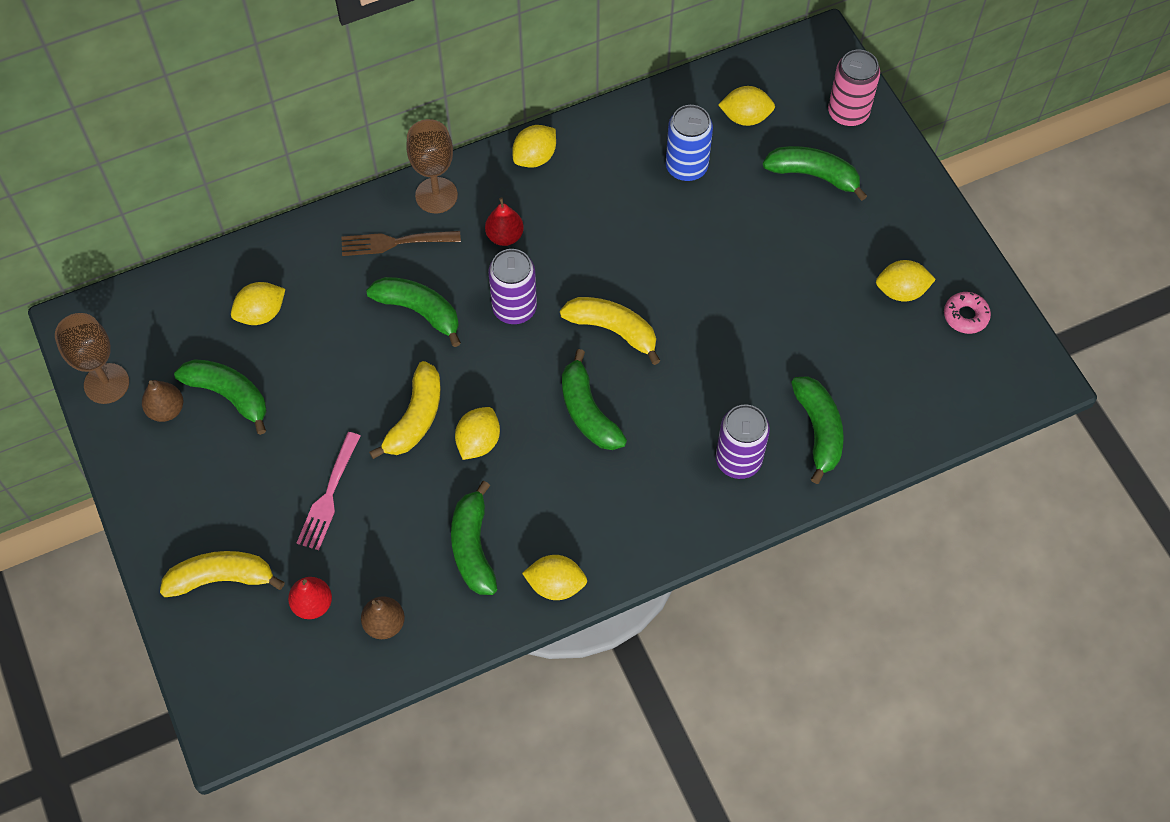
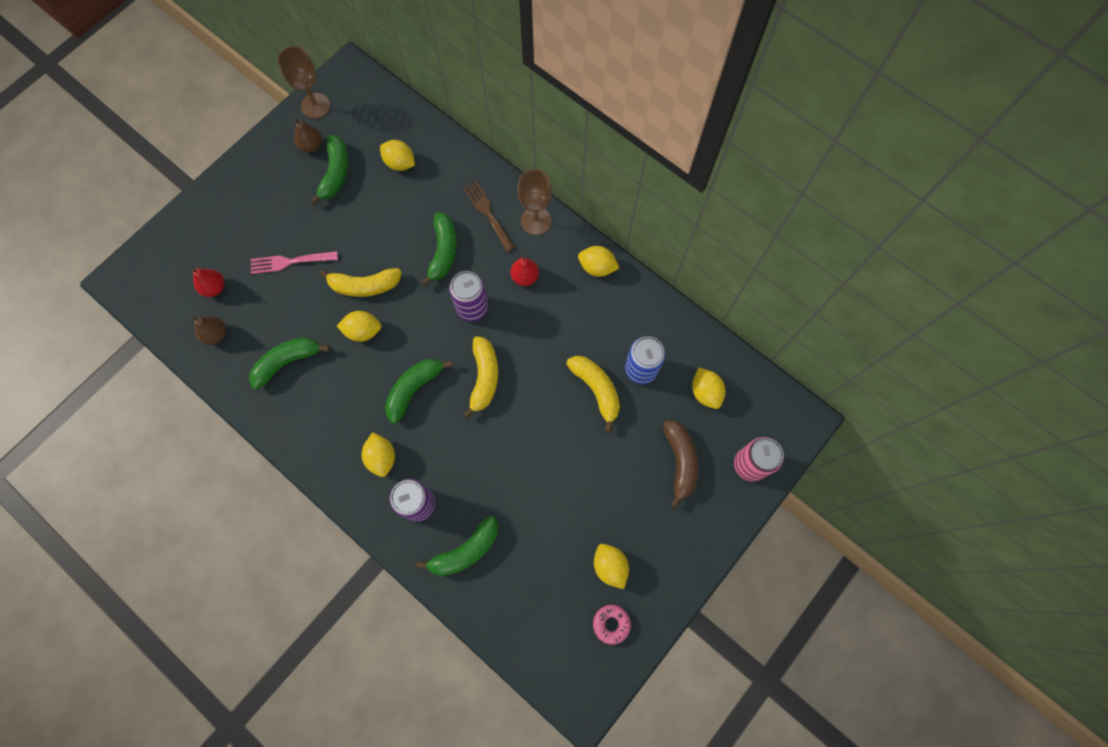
camera: 65 degrees right, 10 degrees up
(222, 578) = (213, 230): yellow banana -> yellow banana (596, 390)
(555, 585) = (280, 424): yellow lemon -> yellow lemon (382, 457)
(814, 175) = (680, 462): green banana -> brown banana

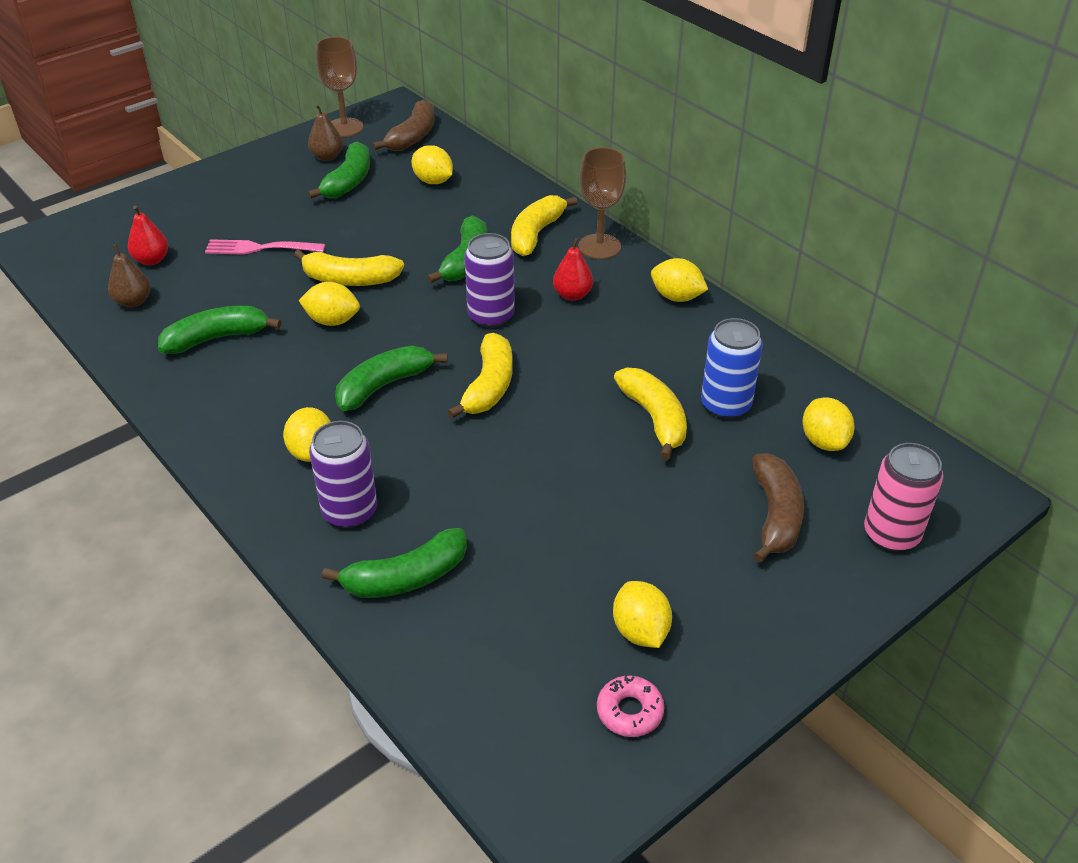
camera: 10 degrees right, 30 degrees down
(372, 110) = (413, 137): none -> brown banana
(488, 213) = (536, 234): brown fork -> yellow banana

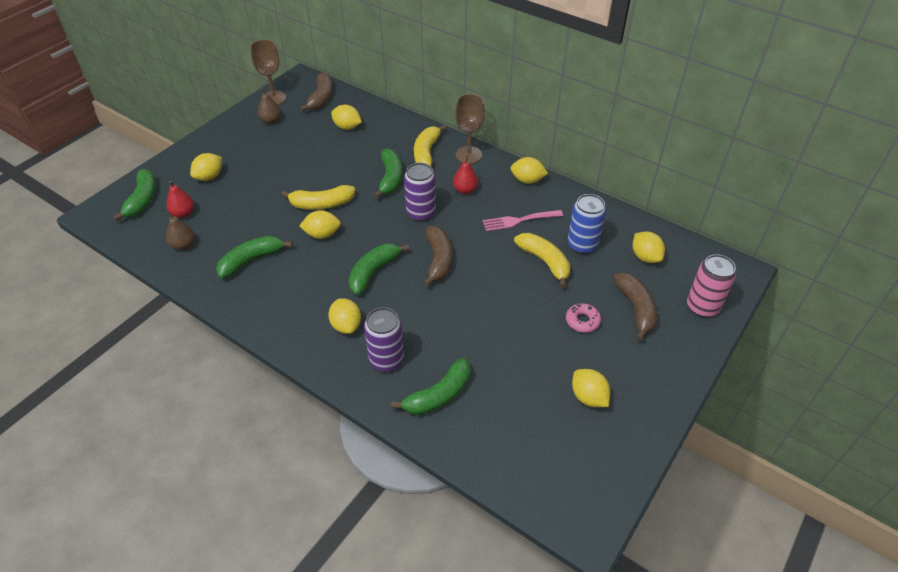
camera: 15 degrees left, 5 degrees up
(209, 218) = (209, 177): none -> yellow lemon
(260, 248) = (253, 192): pink fork -> pink fork (519, 220)
(348, 182) = (292, 136): green banana -> green banana (143, 200)
(489, 386) = (438, 260): yellow banana -> brown banana
(629, 711) = (601, 448): pink donut -> pink donut (582, 321)

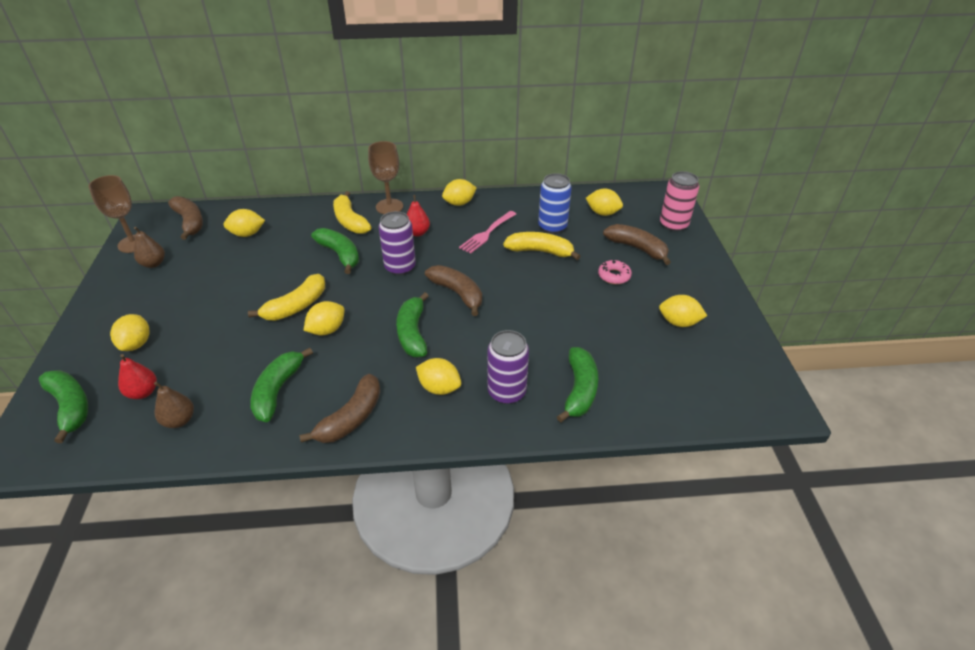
camera: 40 degrees left, 5 degrees down
(272, 309) = (351, 418): none -> brown banana

